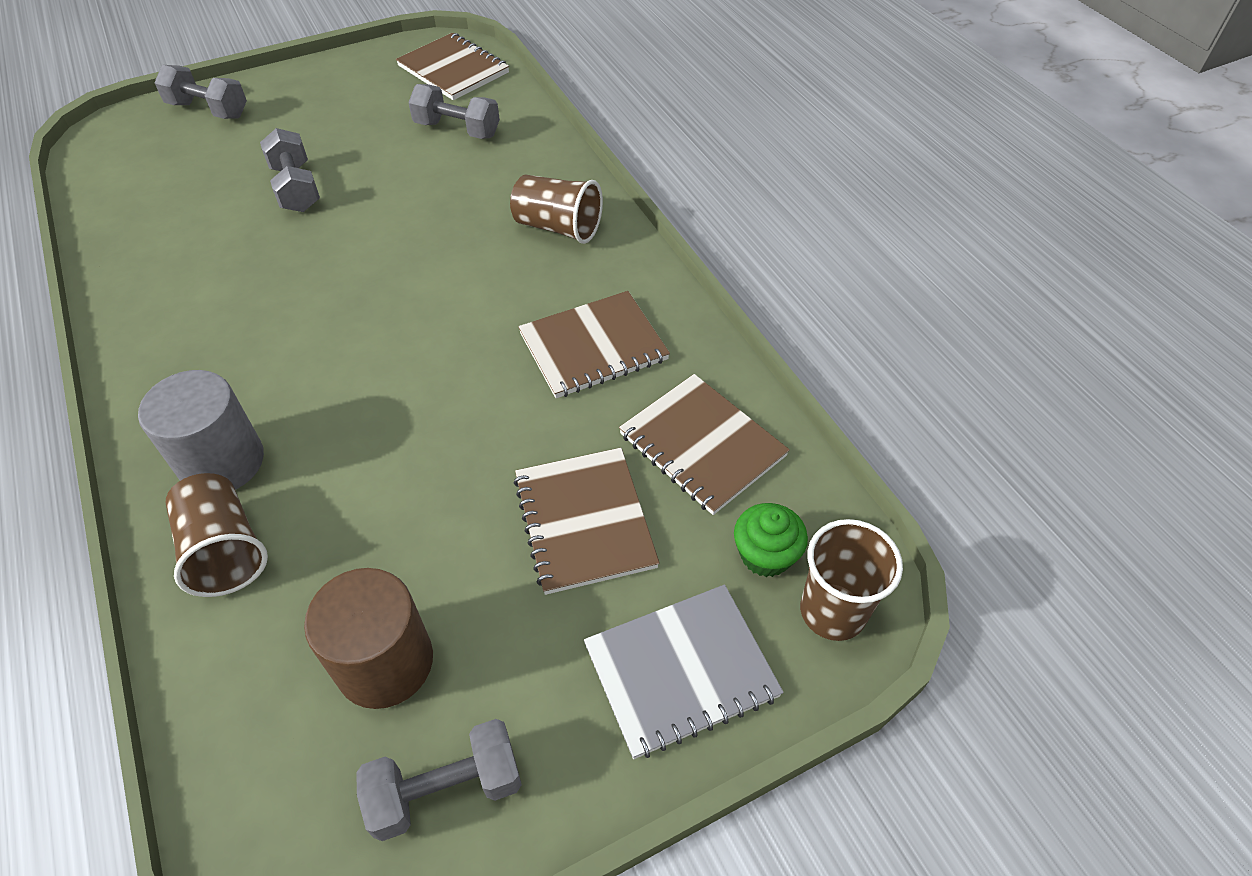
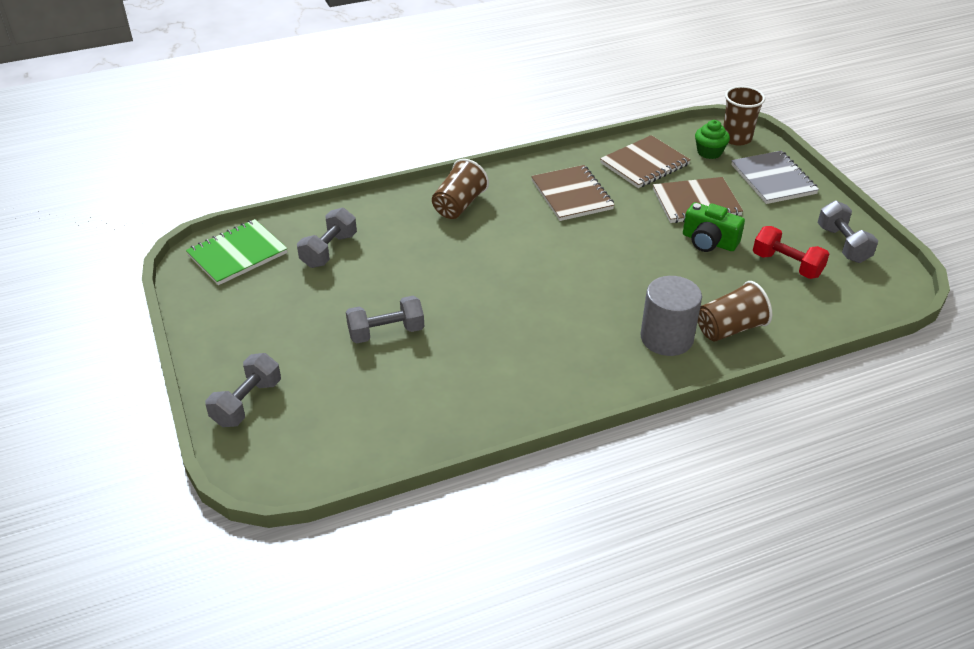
camera: 85 degrees left, 10 degrees down
(385, 662) = (787, 265): brown cylinder -> red dumbbell
(453, 69) = (237, 254): brown notebook -> green notebook
(463, 534) = (709, 241): none -> green camera

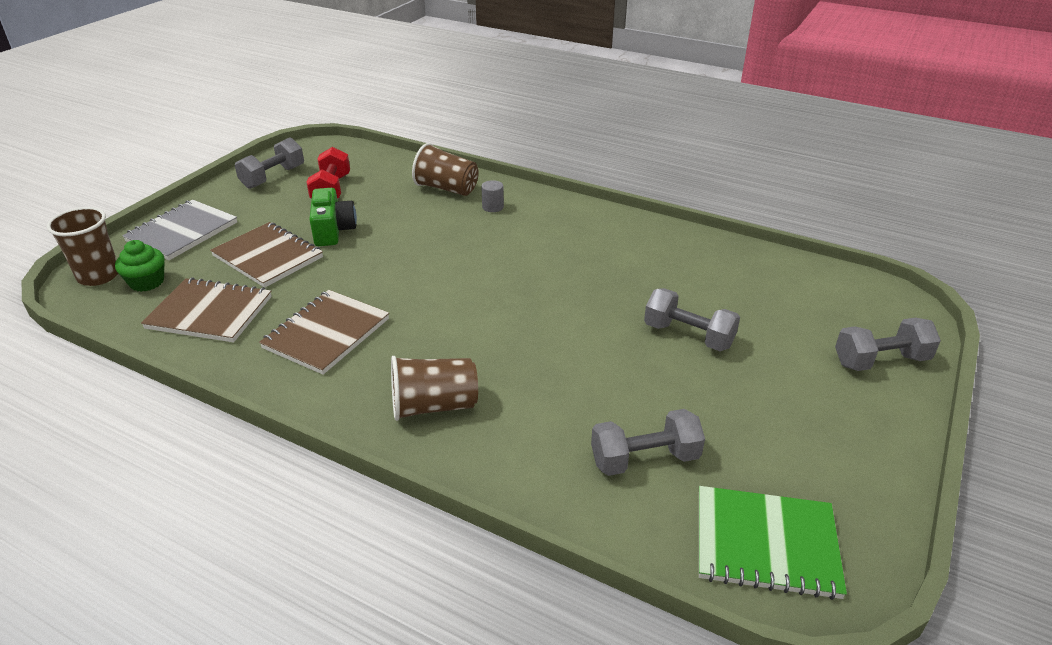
camera: 130 degrees left, 5 degrees down
(666, 338) = (493, 207): grey cylinder -> grey cylinder, size x0.44

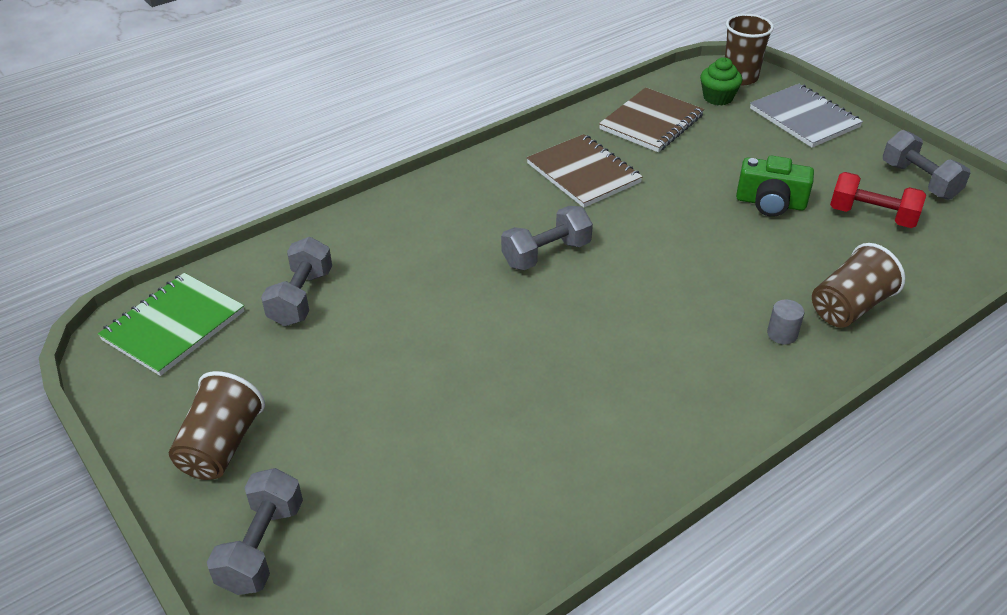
camera: 115 degrees right, 5 degrees up
(268, 257) = (733, 159): brown notebook -> none
(434, 406) = (449, 208): brown cup -> brown cup (221, 446)
(688, 336) = (423, 398): grey dumbbell -> grey dumbbell (546, 254)

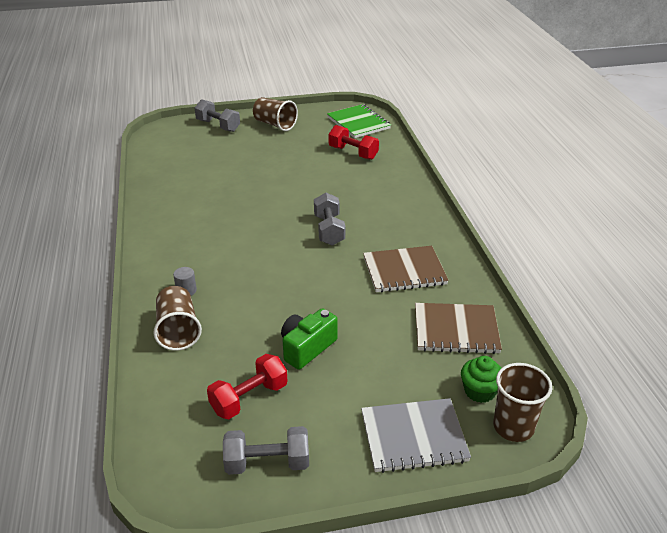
camera: 115 degrees right, 5 degrees down
(301, 298) = (353, 153): grey dumbbell -> red dumbbell
(651, 122) = (456, 330): brown notebook -> brown notebook turned 60 degrees counterclockwise

